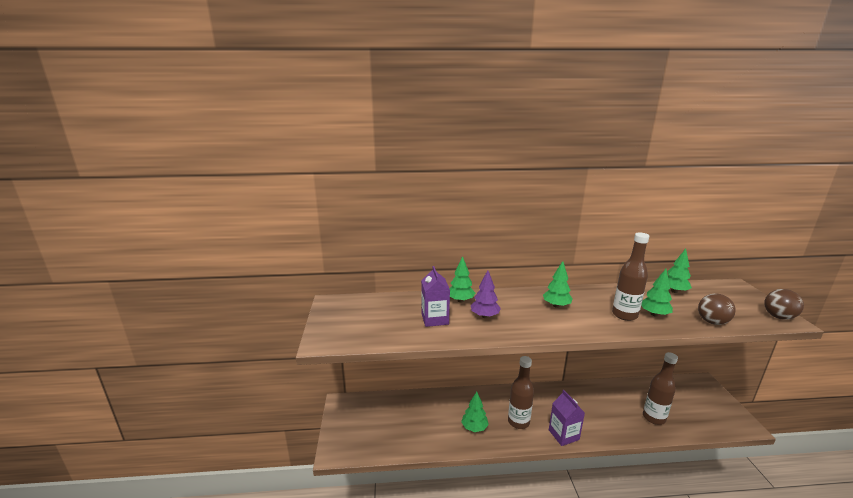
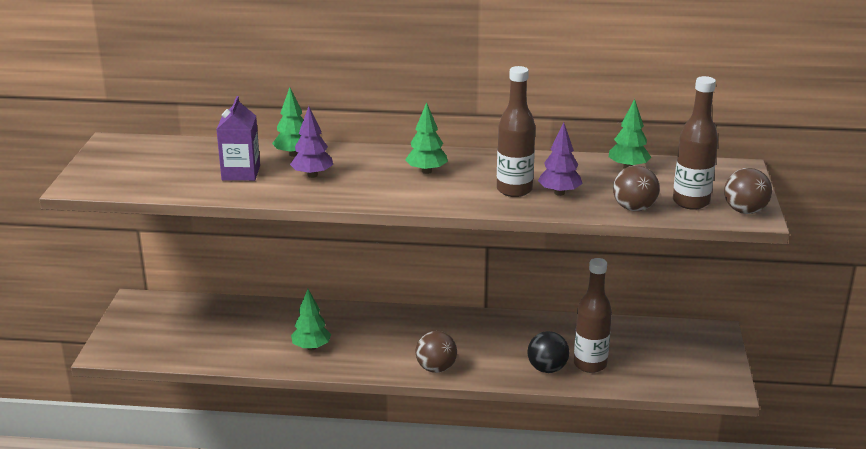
camera: 10 degrees right, 5 degrees up
(518, 422) = (380, 348): brown bottle -> brown bottle (690, 202)
(563, 435) = (436, 368): purple carton -> brown ball
(631, 425) = (547, 369): none -> black ball
(654, 314) = (559, 193): green tree -> purple tree

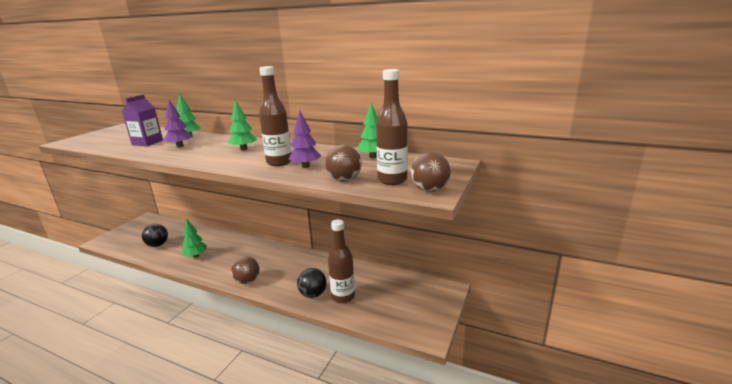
camera: 20 degrees right, 5 degrees down
(222, 341) = (158, 245): none -> black ball

